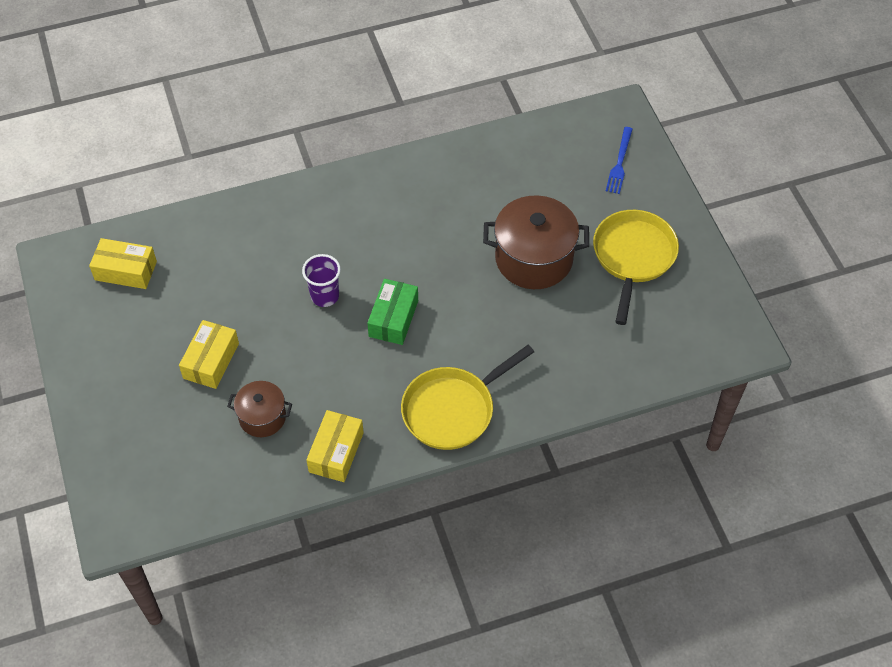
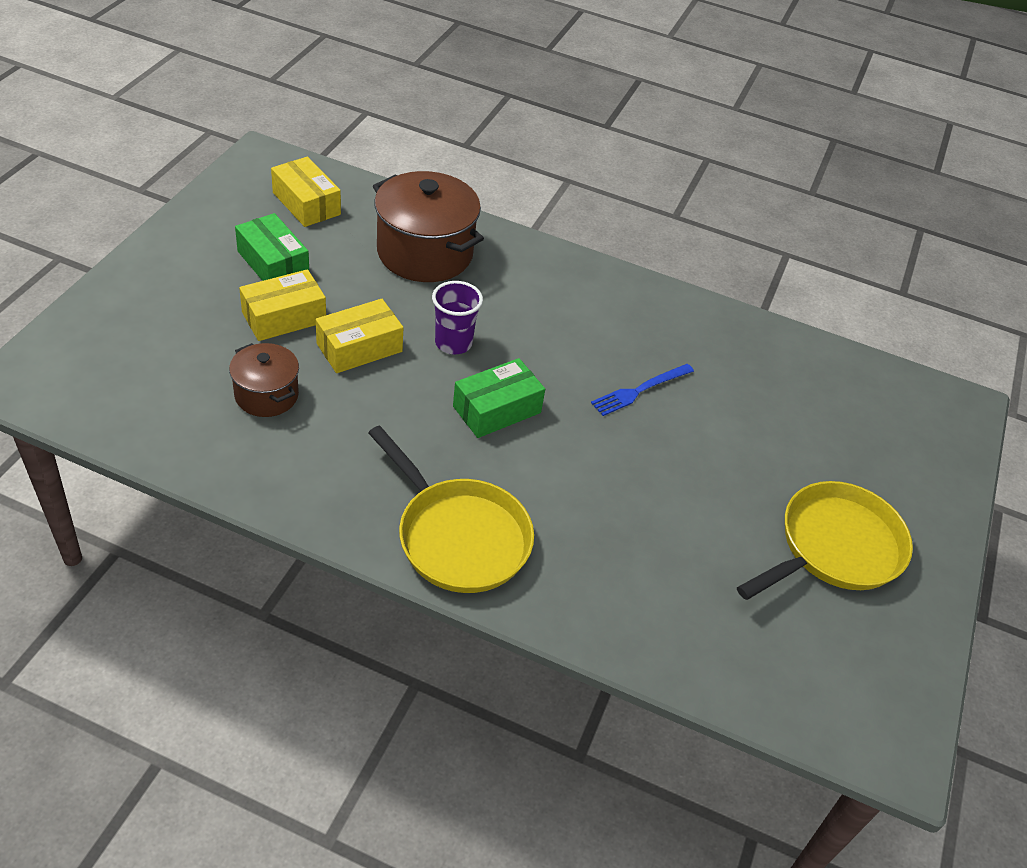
camera: 35 degrees right, 10 degrees down
(159, 330) = (273, 263): none -> green box
(336, 452) = (293, 479): yellow box -> yellow box (359, 348)
(453, 409) = (458, 536): yellow pan -> yellow pan turned 135 degrees counterclockwise
(534, 259) = (711, 466): brown pot -> brown pot (425, 253)
(619, 163) = (911, 449): blue fork -> blue fork (640, 390)

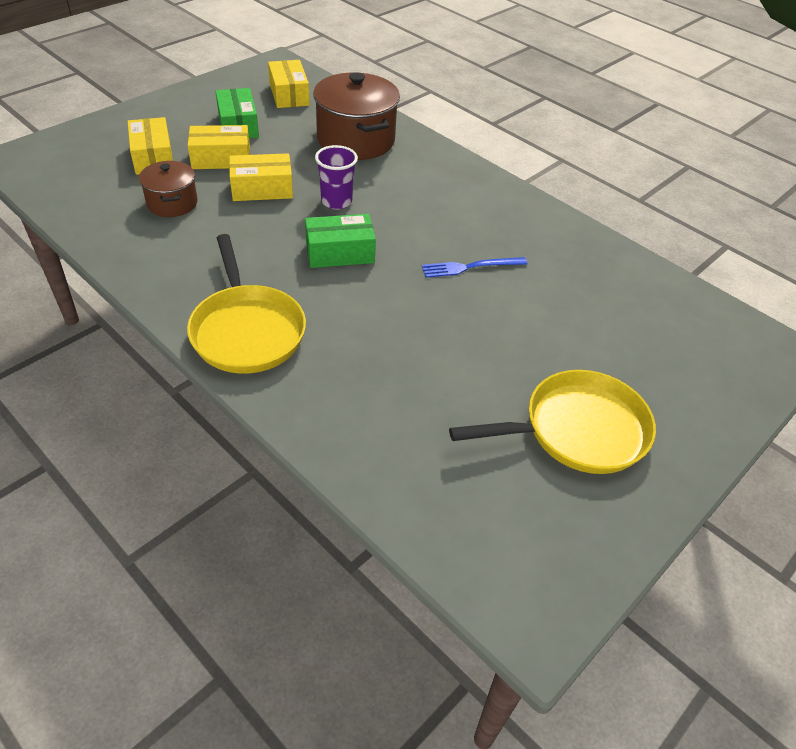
camera: 25 degrees right, 0 degrees up
(199, 336) = (153, 157): none -> yellow box

